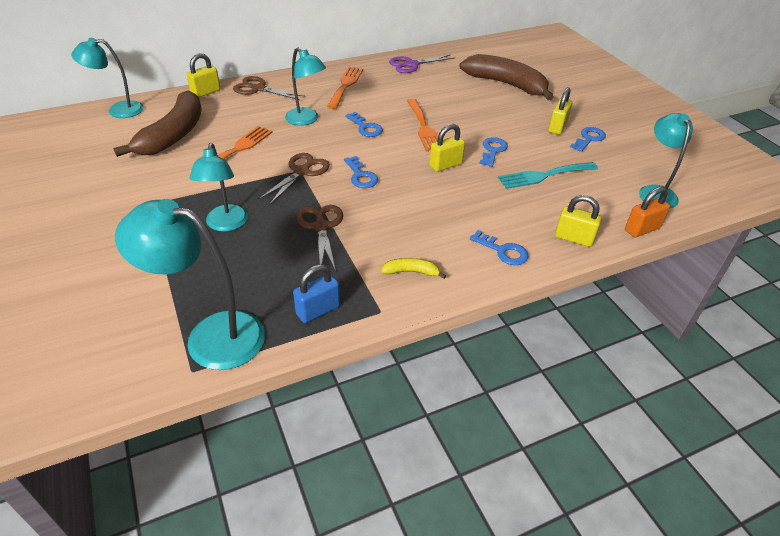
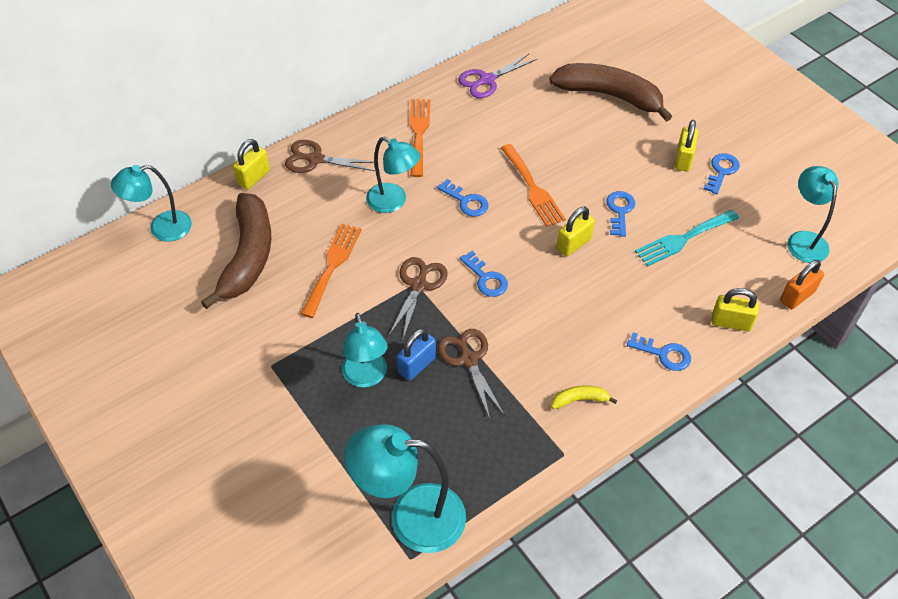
camera: 10 degrees left, 10 degrees up
(318, 310) = (503, 465): blue padlock -> blue padlock (417, 365)

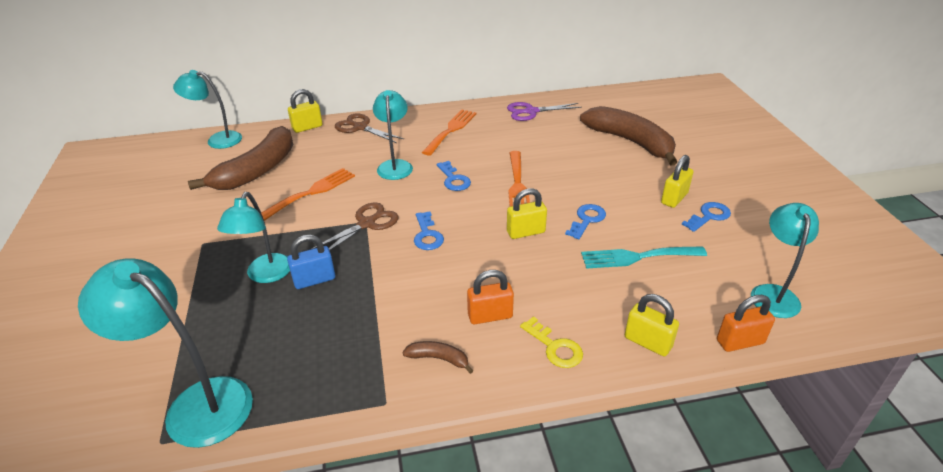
camera: 25 degrees right, 15 degrees down
(393, 202) = (395, 165): turquoise lamp -> turquoise lamp turned 150 degrees counterclockwise
(468, 359) = (362, 290): brown scissors -> none
(579, 400) = (438, 358): yellow banana -> brown banana
(595, 344) = (490, 316): none -> orange padlock
(664, 354) = (555, 347): blue key -> yellow key

